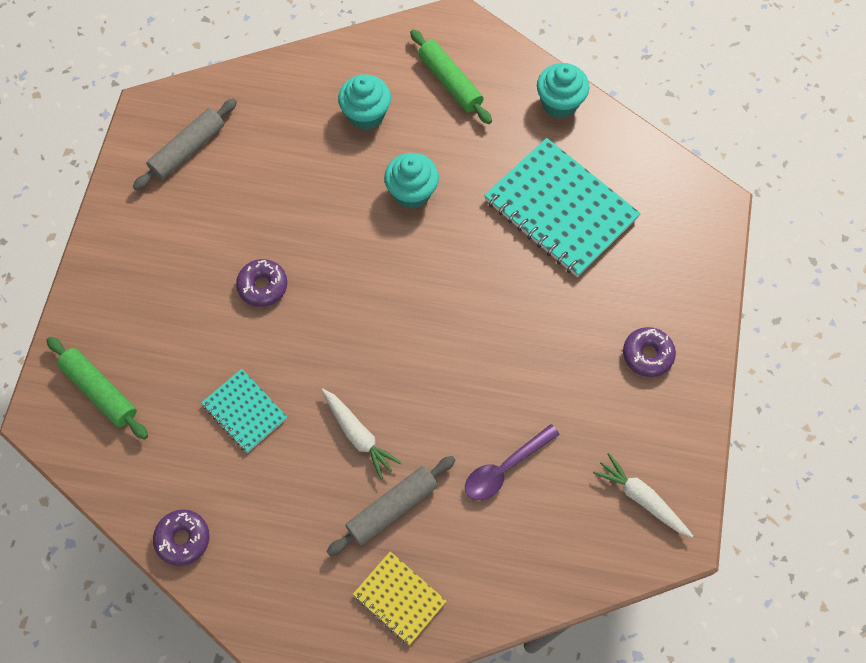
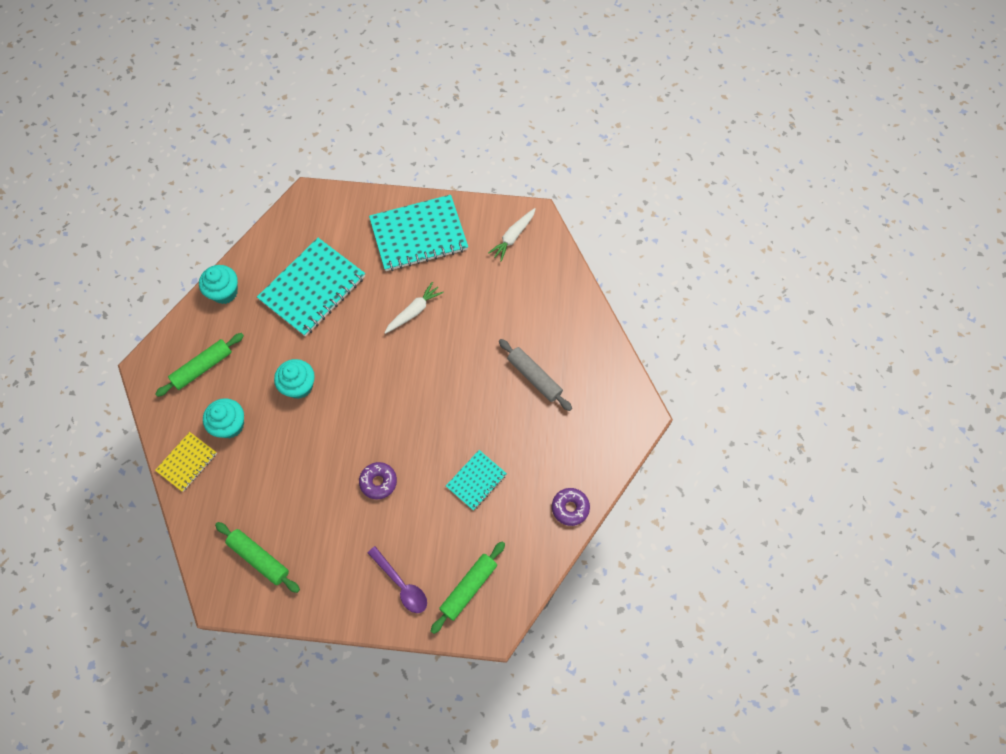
camera: 95 degrees left, 0 degrees up
(188, 150) = (259, 558): grey rolling pin -> green rolling pin
(358, 435) = (487, 403): white carrot -> white carrot (414, 311)
(399, 598) = (591, 368): yellow notebook -> yellow notebook (187, 462)
(505, 468) = (501, 313): purple spoon -> purple spoon (401, 584)
(647, 355) = (418, 235): purple donut -> turquoise notebook

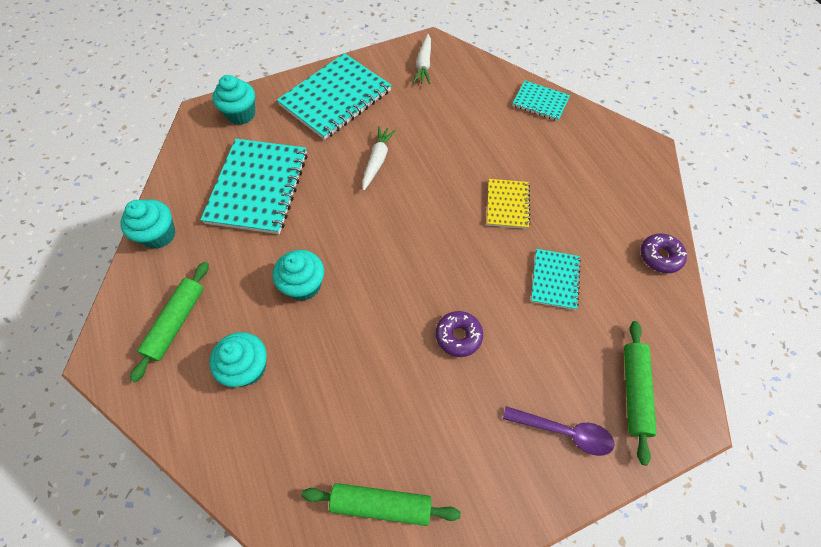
camera: 30 degrees left, 5 degrees down
(187, 462) = (217, 440): yellow notebook -> yellow notebook (507, 204)
(337, 213) = (241, 114): none -> turquoise cupcake
(534, 377) = (532, 162): grey rolling pin -> none
(584, 325) = (540, 102): none -> turquoise notebook

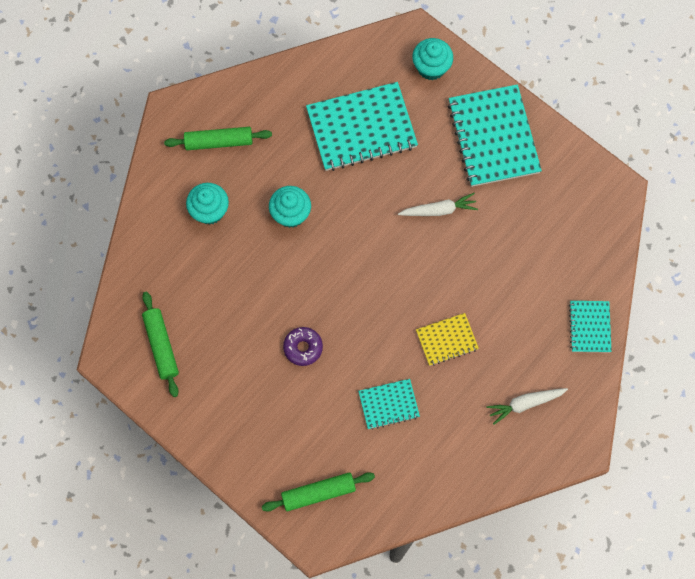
camera: 65 degrees right, 10 degrees up
(159, 235) = (281, 82): turquoise cupcake -> none
(335, 98) = (493, 137): turquoise notebook -> turquoise notebook turned 60 degrees clockwise
(424, 65) = (582, 196): white carrot -> white carrot (525, 404)
(564, 432) = (264, 450): purple spoon -> none
(660, 256) = (455, 486): purple donut -> none

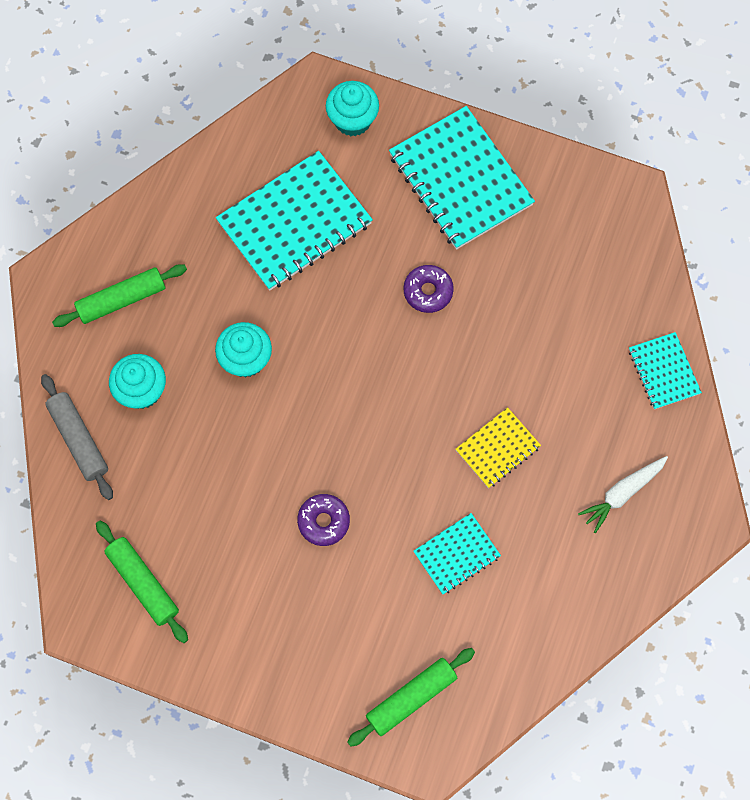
camera: 20 degrees left, 0 degrees up
(153, 230) = (79, 439): none -> grey rolling pin
(439, 210) = (428, 291): white carrot -> purple donut

